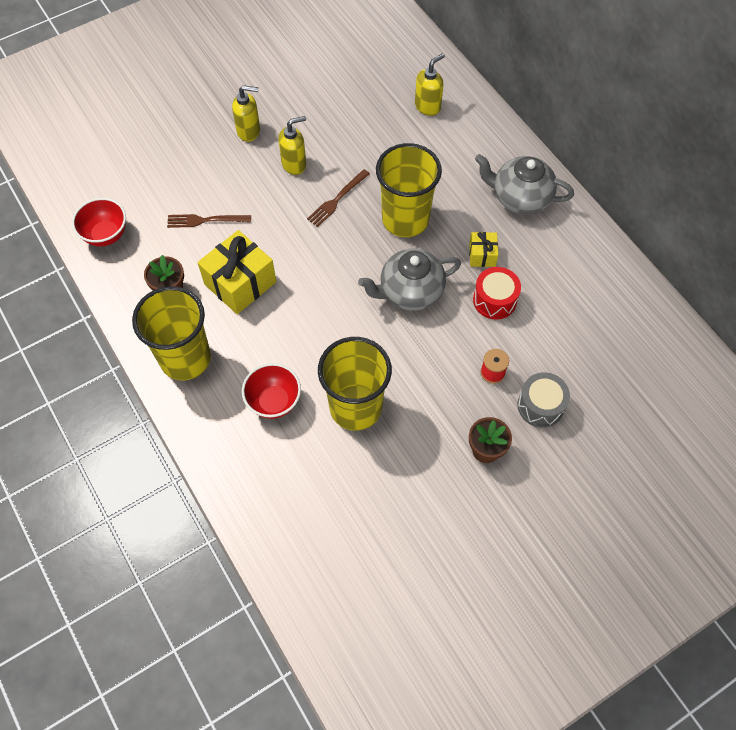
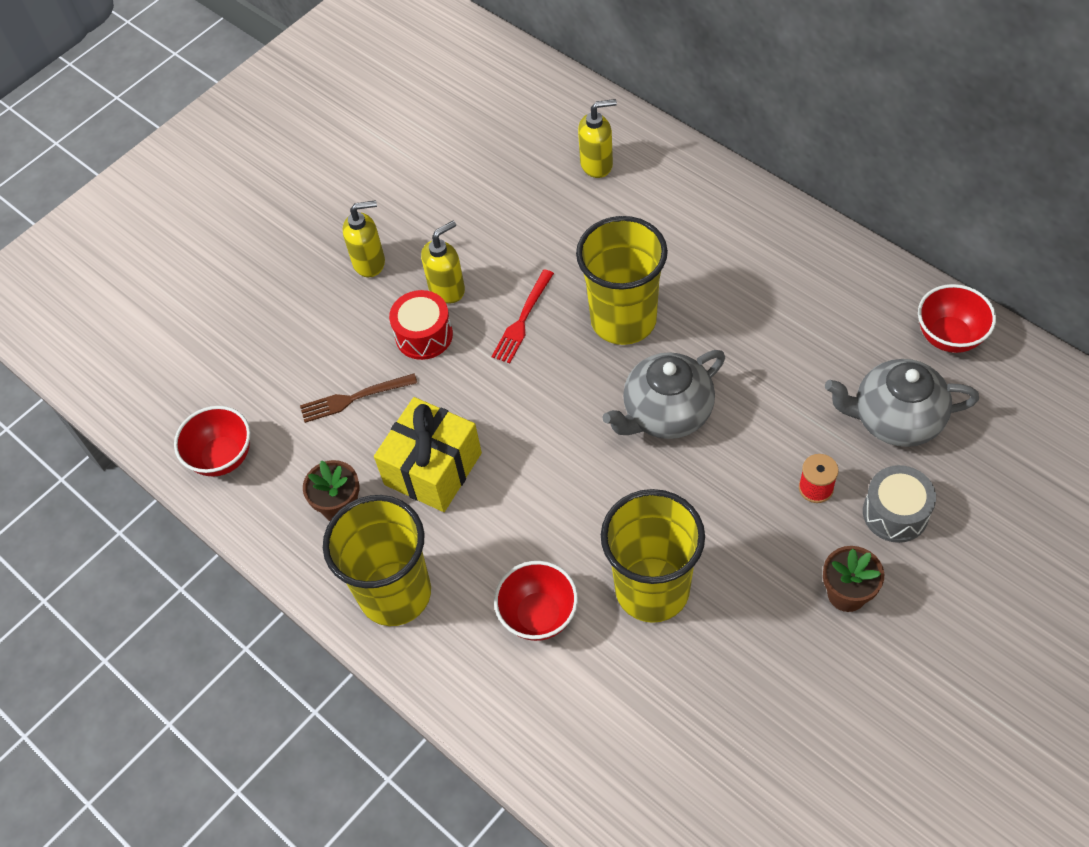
camera: 10 degrees left, 5 degrees down
(337, 199) = (522, 320): brown fork -> red fork
(428, 106) = (597, 164): yellow soap dispenser -> yellow soap dispenser turned 45 degrees clockwise
(482, 255) = (742, 338): yellow gift -> none
(494, 300) = (781, 392): red drum -> red drum (424, 335)
(520, 198) = (763, 249): grey teapot -> grey teapot (895, 419)
(626, 296) = (949, 336): none -> red bowl

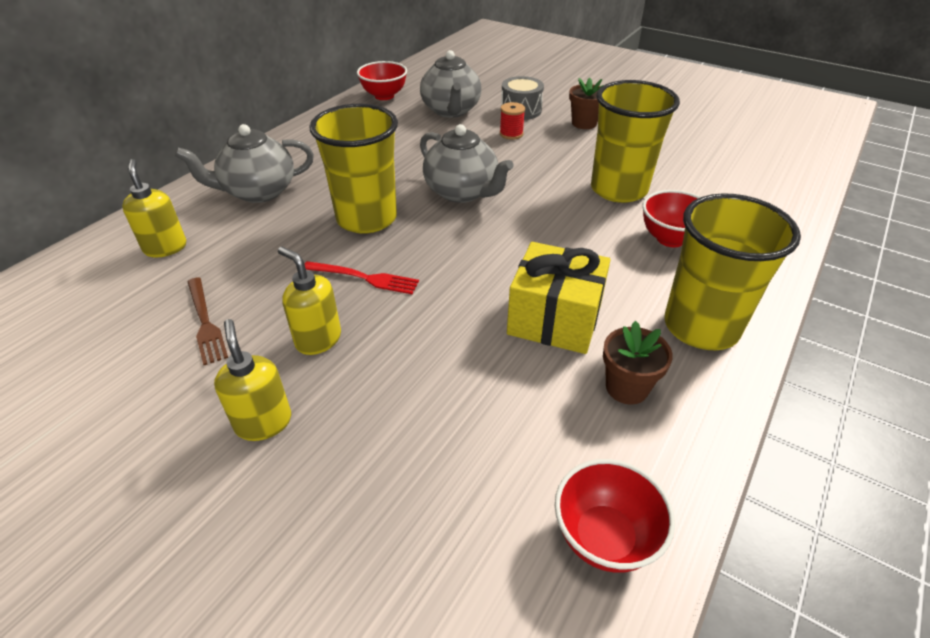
camera: 105 degrees left, 15 degrees down
(354, 398) = (480, 401): brown fork -> brown fork (205, 322)
(424, 335) = (384, 350): red drum -> none
(689, 221) = (258, 192): none -> grey teapot

